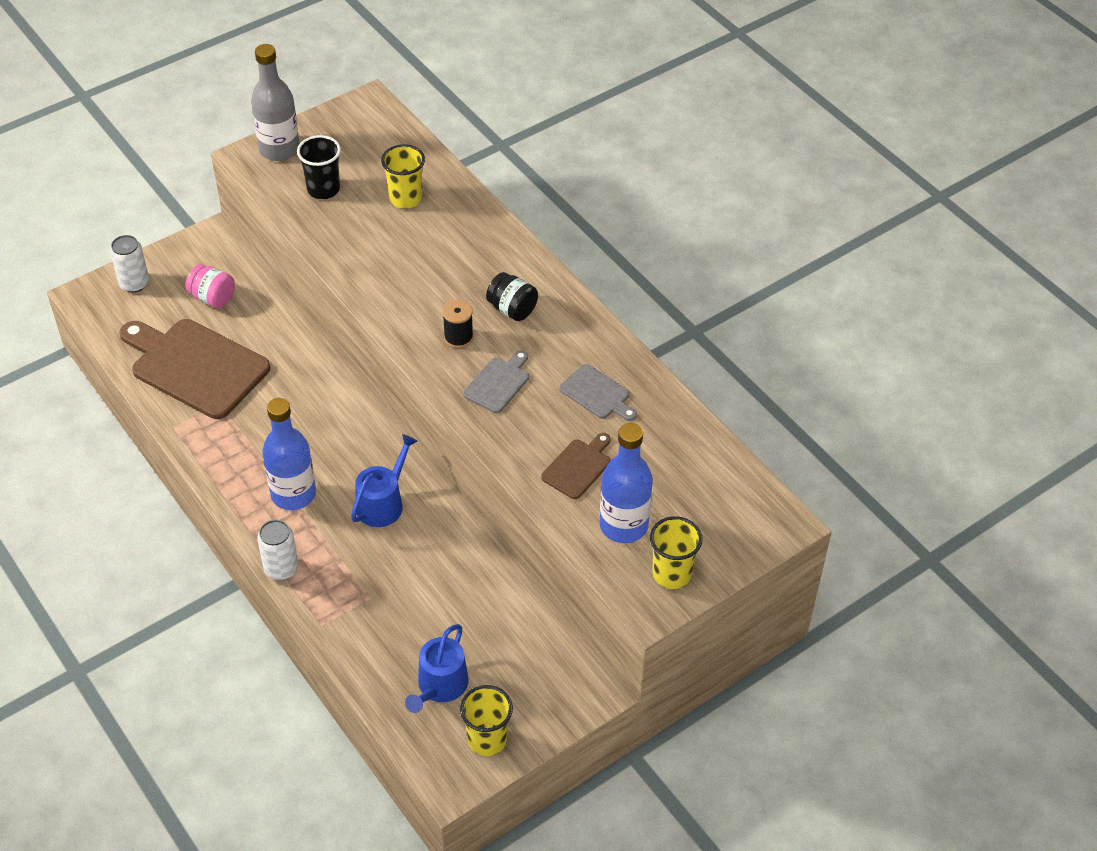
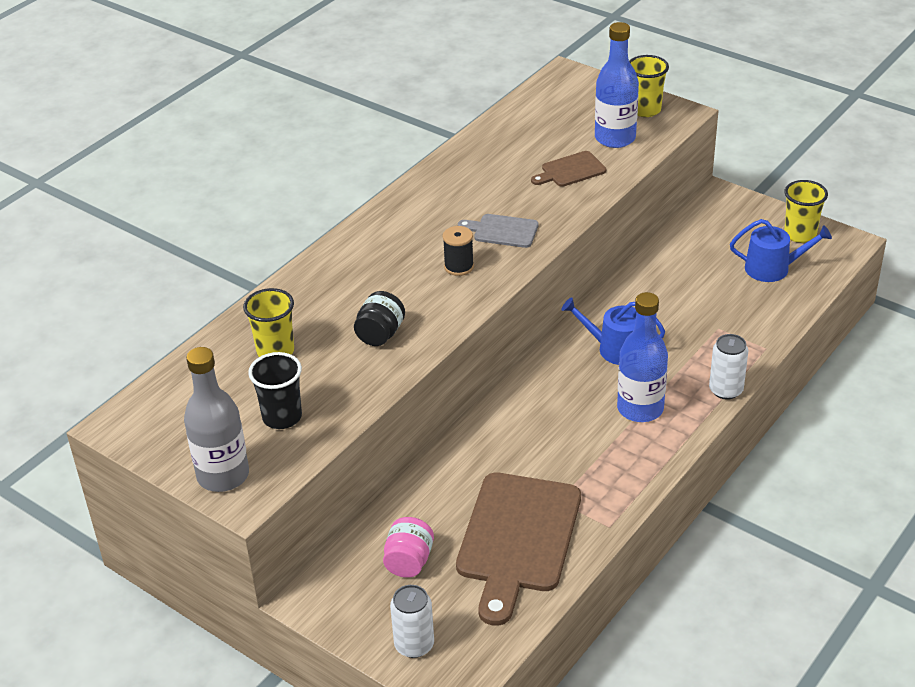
camera: 105 degrees left, 10 degrees down
(512, 309) = (406, 244): black jar -> black jar (380, 334)
(578, 467) = (570, 170): brown cutting board -> brown cutting board turned 45 degrees counterclockwise
(597, 394) = (485, 177): grey cutting board -> none

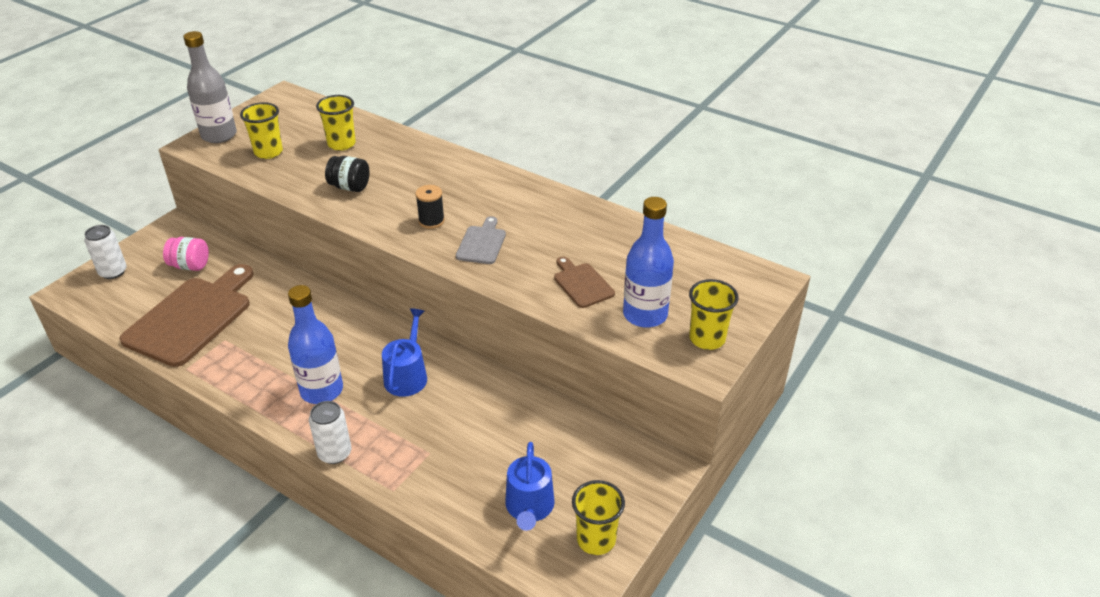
camera: 85 degrees right, 0 degrees up
(282, 417) = (268, 152): black cup -> yellow cup
(517, 538) = (192, 318): brown cutting board -> brown cutting board turned 105 degrees clockwise

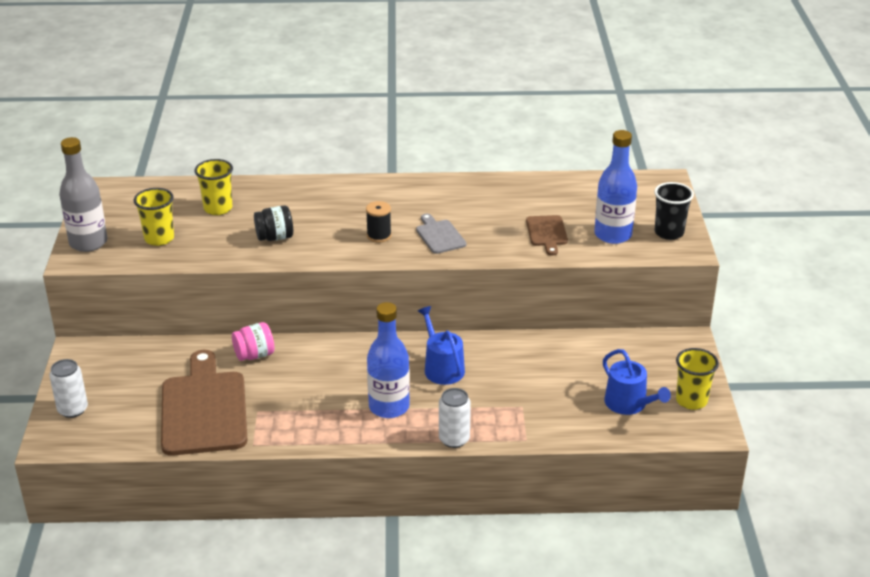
camera: 35 degrees left, 5 degrees down
(190, 266) = (143, 374): pink jar -> pink jar (254, 355)
(582, 284) = (547, 233): brown cutting board -> brown cutting board turned 120 degrees counterclockwise
(707, 339) = (669, 233): yellow cup -> black cup

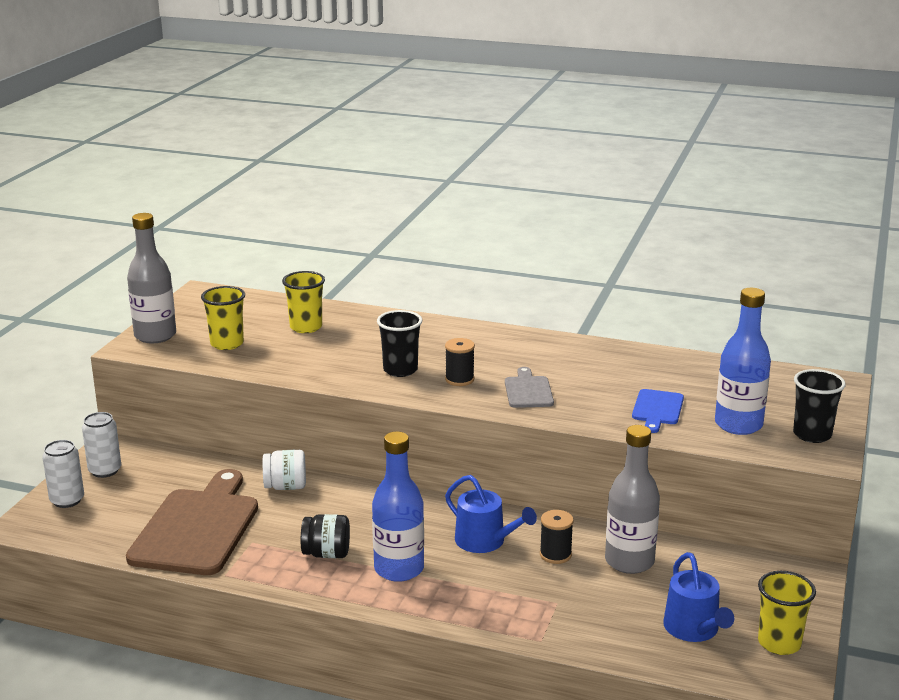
camera: 20 degrees right, 10 degrees down
(254, 355) = (285, 486): pink jar -> white jar
(275, 237) = (346, 362): black jar -> black jar (326, 554)
(325, 236) = (400, 370): none -> black cup
(442, 368) = (485, 541): blue watering can -> blue watering can turned 135 degrees clockwise
(454, 439) = (453, 620): white can -> white can (105, 470)
(501, 367) = (555, 555): none -> black spool
(547, 233) = (657, 409): brown cutting board -> blue cutting board
(557, 360) = (629, 561): none -> grey bottle

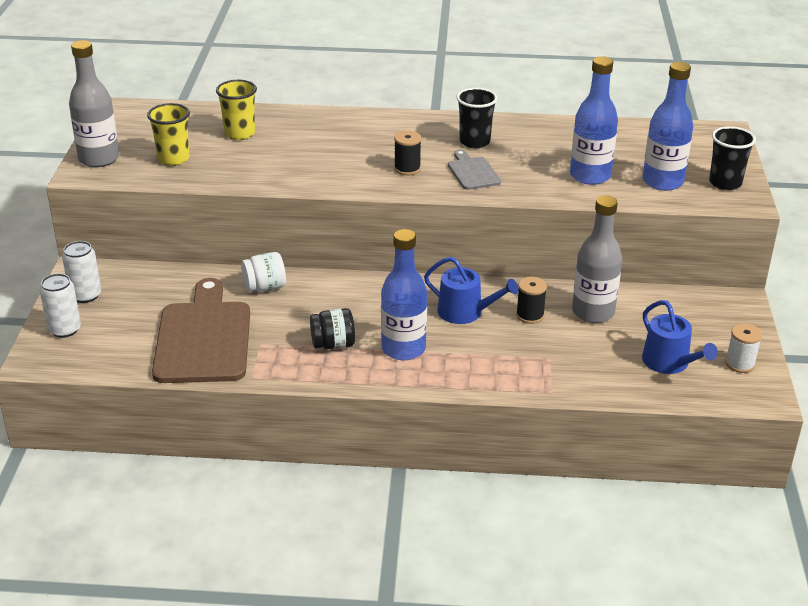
camera: 15 degrees left, 10 degrees up
(400, 370) = (349, 166): black cup -> black cup (474, 142)
(657, 409) = (590, 176): blue cutting board -> blue bottle
(779, 643) = (740, 364): yellow cup -> white spool

